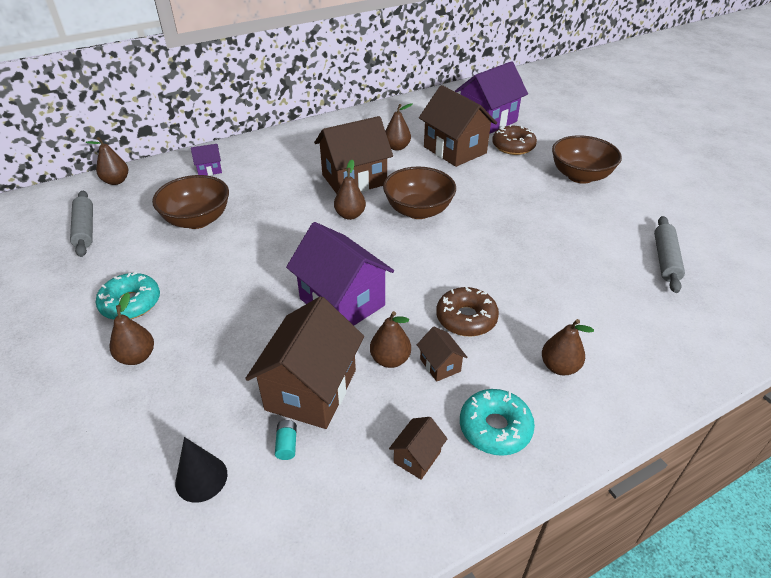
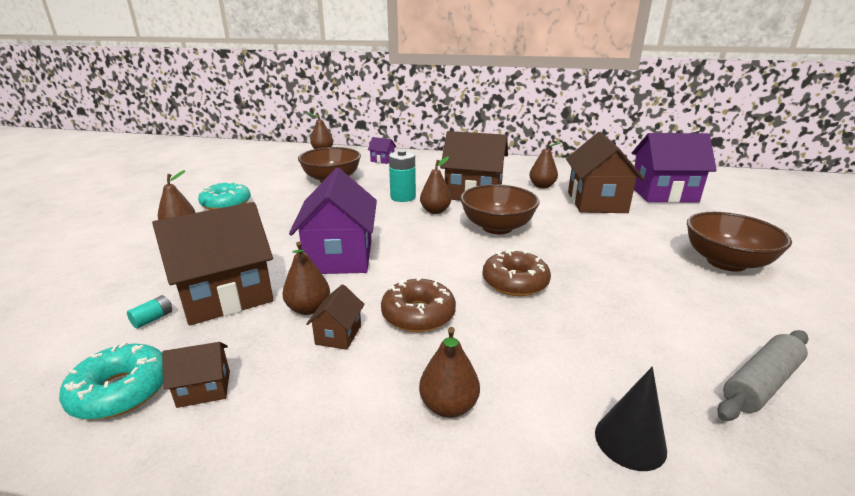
camera: 40 degrees right, 15 degrees down
(85, 229) = (269, 165): grey rolling pin -> none
(201, 478) = (83, 306): black cone -> black cone (630, 441)
(300, 211) = (403, 197): none -> turquoise battery
(495, 428) = (299, 414): turquoise donut -> turquoise donut (121, 391)
(513, 146) = (667, 217): brown donut -> brown donut (515, 282)

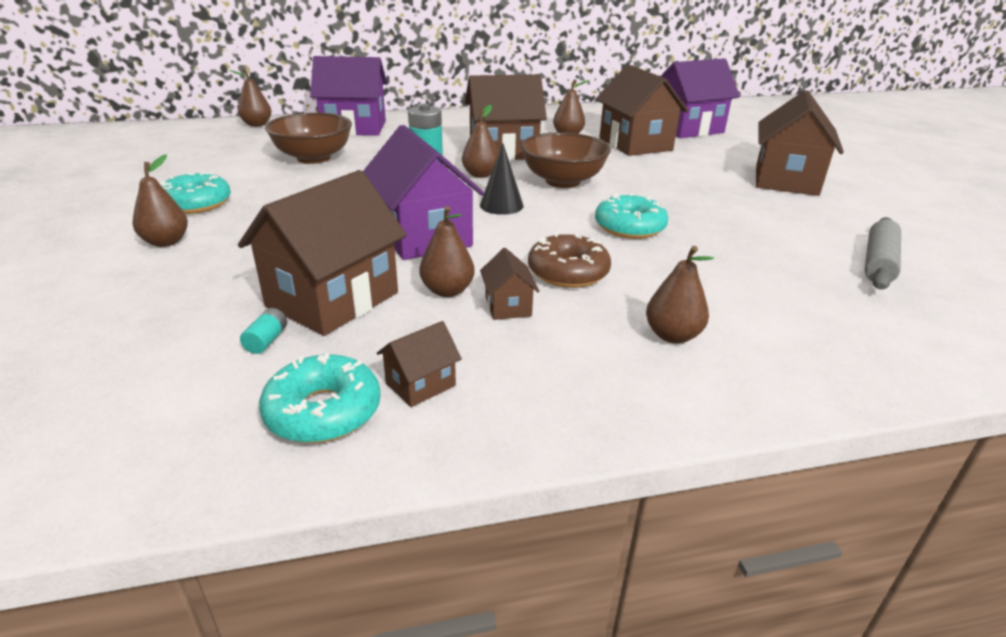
camera: 25 degrees left, 5 degrees up
(382, 160) = (354, 128): purple house -> purple house, size x2.24
(515, 282) = (629, 227): brown donut -> turquoise donut
(630, 441) = (827, 322): black cone -> black cone (501, 205)
(726, 262) = (786, 180): brown bowl -> brown house

